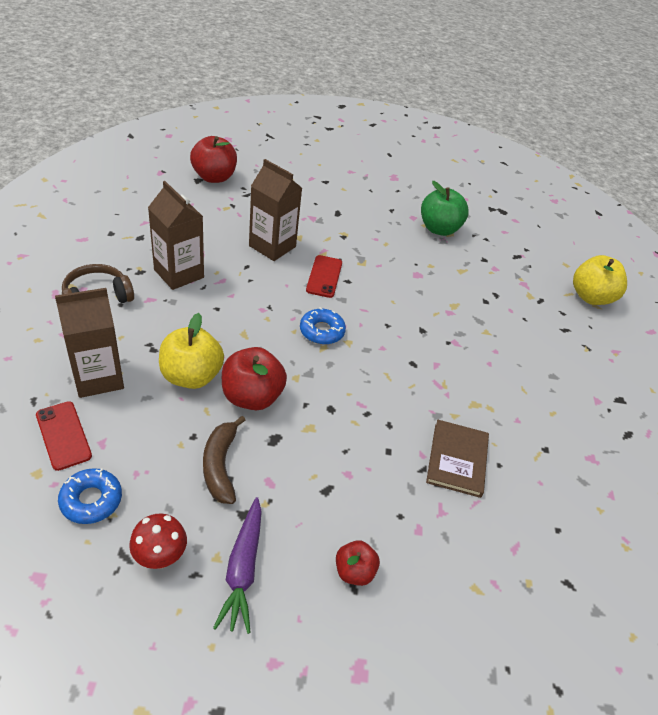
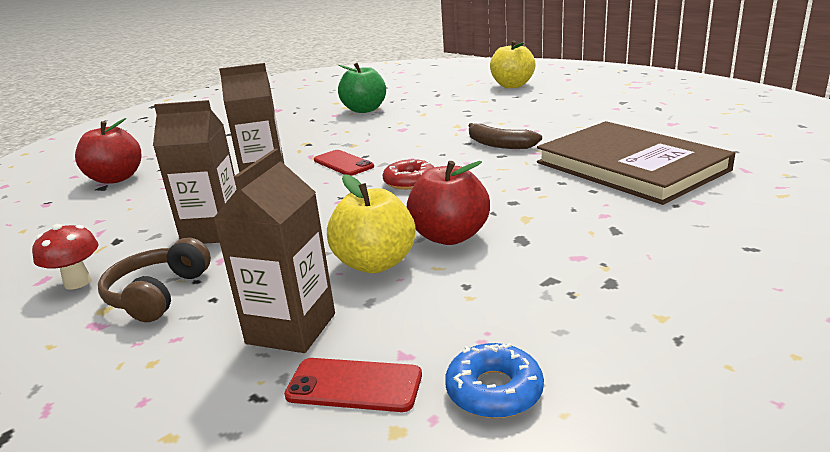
camera: 40 degrees left, 20 degrees down
(160, 557) = (634, 358): red mushroom -> red mushroom (78, 282)
(220, 465) = (527, 279): brown banana -> brown banana (499, 144)
(243, 569) = (689, 304): purple carrot -> none
(322, 331) = (409, 181): blue donut -> red donut
(354, 571) = (730, 243): red apple -> none
(457, 459) = (630, 166): brown book -> brown book, size x1.97

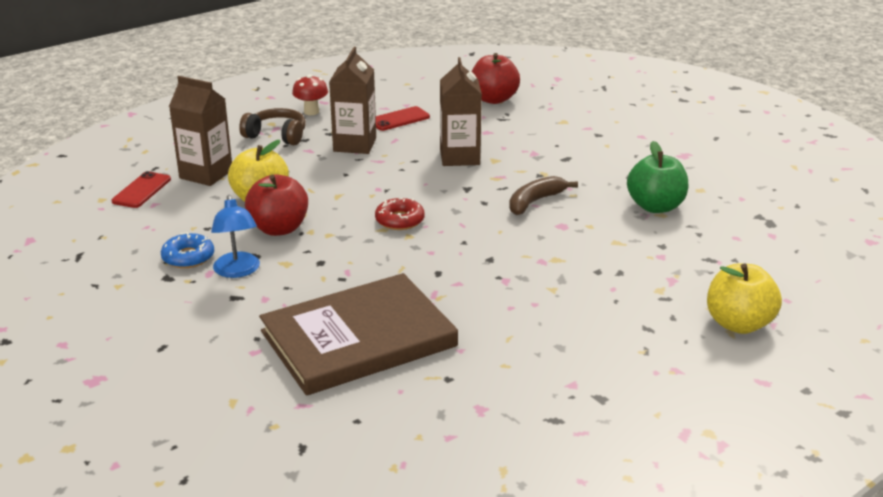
camera: 95 degrees right, 5 degrees up
(343, 163) = (468, 191): red phone -> red phone (399, 119)
(494, 390) = (105, 224): blue donut -> blue donut (188, 257)
(499, 144) = (472, 276): brown banana -> brown banana (535, 202)
(561, 240) = (237, 271): none -> blue lamp

